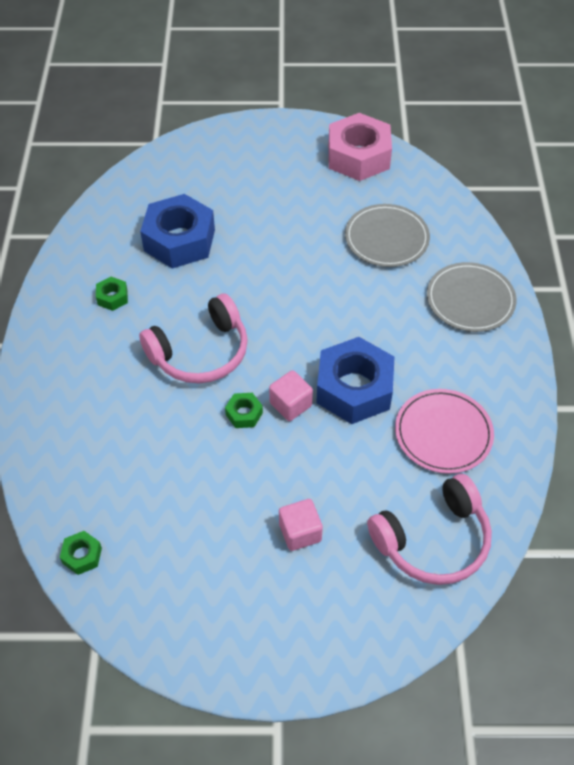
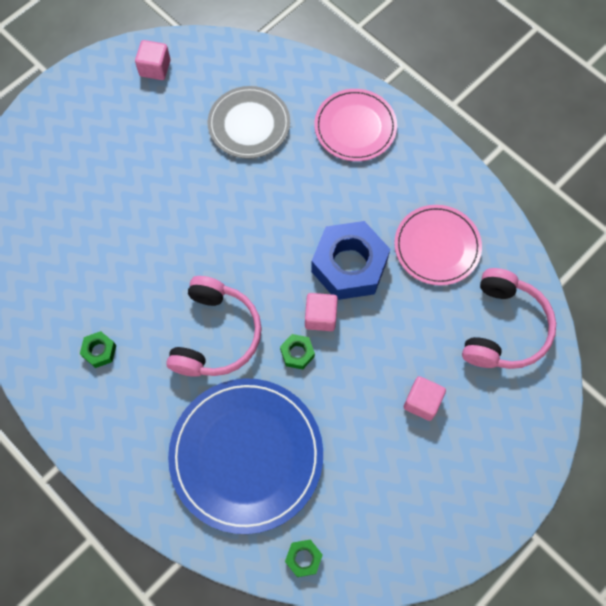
camera: 45 degrees left, 15 degrees up
(127, 448) = (246, 455): none -> blue plate
(179, 240) = (96, 258): blue nut -> none
(358, 156) = (155, 68): pink nut -> pink cube
(470, 300) = (355, 127): grey plate -> pink plate

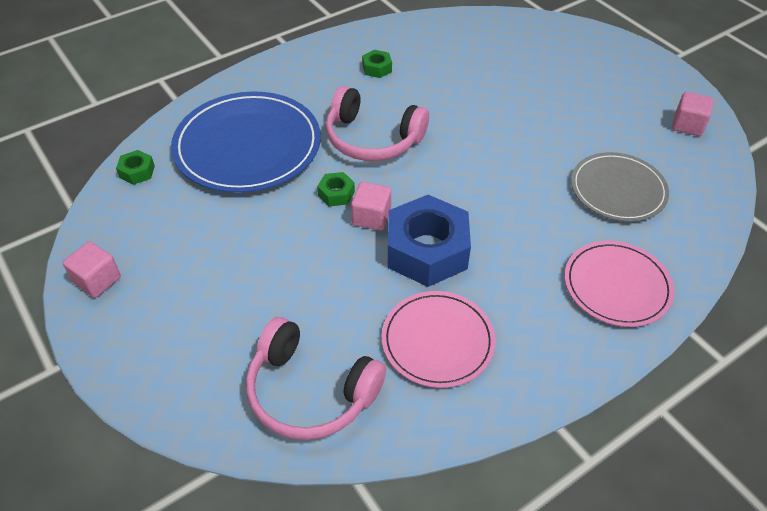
camera: 100 degrees right, 20 degrees down
(422, 402) = (248, 288): pink cube -> pink cube (97, 280)

